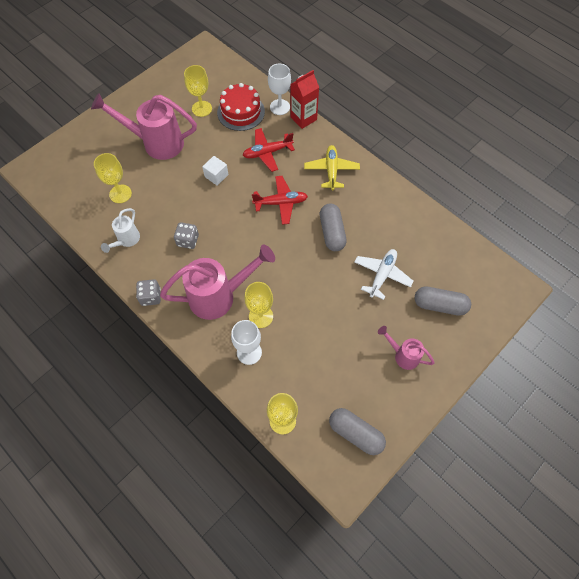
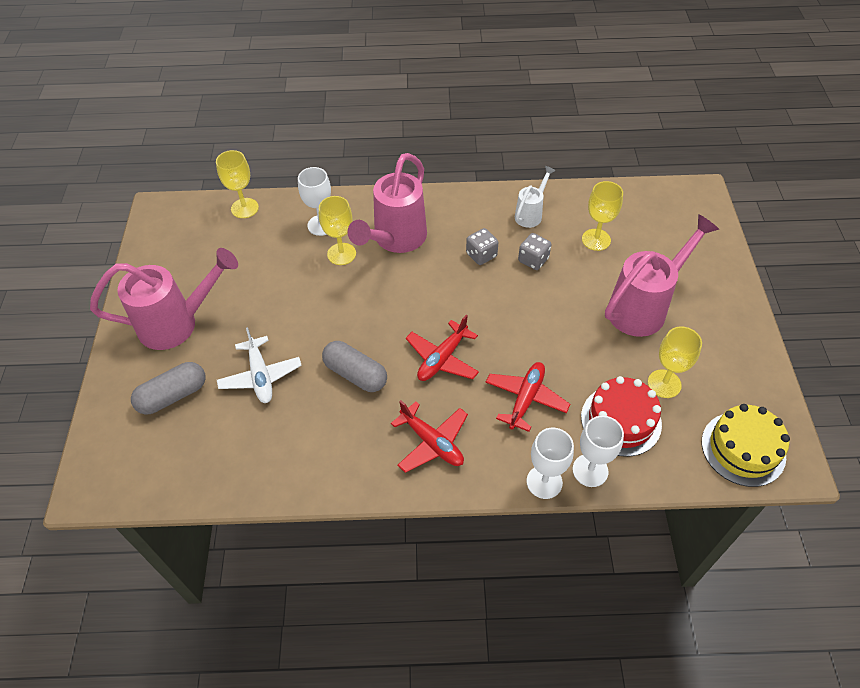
camera: 135 degrees right, 10 degrees down
(126, 241) = (531, 214): white watering can -> white watering can turned 60 degrees clockwise
(151, 297) = (450, 197): grey dice -> grey dice (533, 260)
(211, 66) = (743, 449): none -> yellow cake
(216, 176) = (540, 328): white cube -> none
(303, 118) = (544, 482): red carton -> white goblet
(331, 170) = (432, 442): yellow plane -> red plane
(355, 433) = (175, 242): grey capsule -> none
(402, 355) = (178, 323): pink watering can -> pink watering can, size x1.91

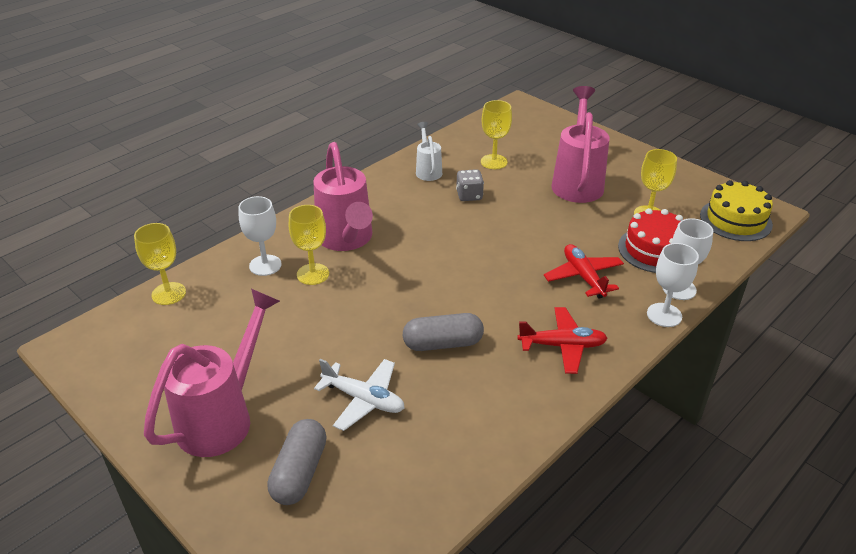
camera: 45 degrees left, 15 degrees down
(442, 358) = (493, 291): red plane -> none
(481, 255) = (428, 213): grey dice -> none

